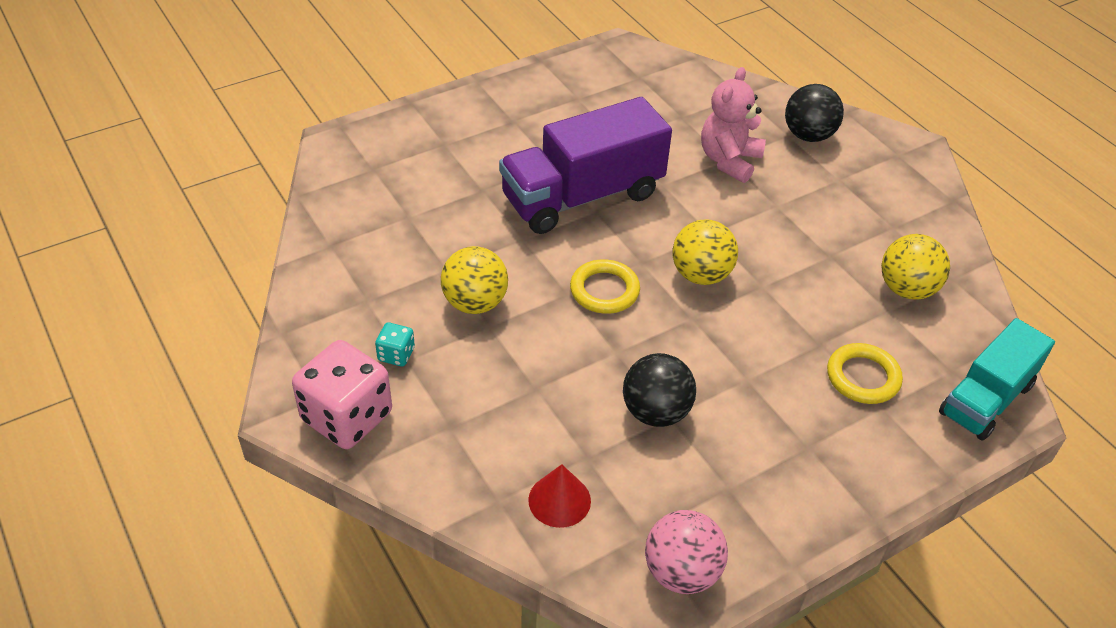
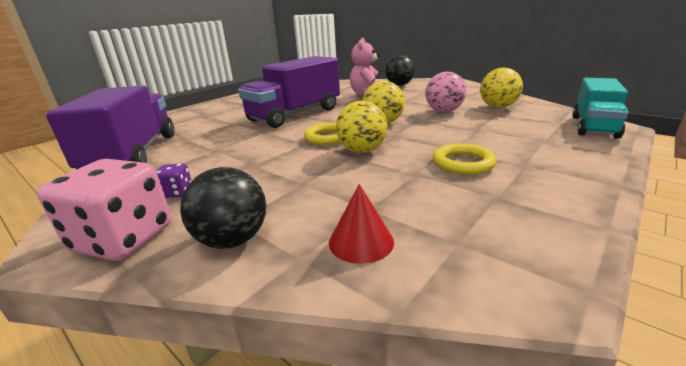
camera: 15 degrees left, 20 degrees down
(344, 243) = (134, 154): none -> purple truck
(396, 354) = (176, 192): turquoise dice -> purple dice
(475, 303) = (239, 158): yellow ball -> yellow ball (362, 151)
(655, 412) = (403, 174): black ball -> black ball (233, 240)
(681, 572) = (521, 261): pink ball -> pink ball (443, 111)
(863, 377) = (517, 134): yellow ring -> yellow ring (463, 163)

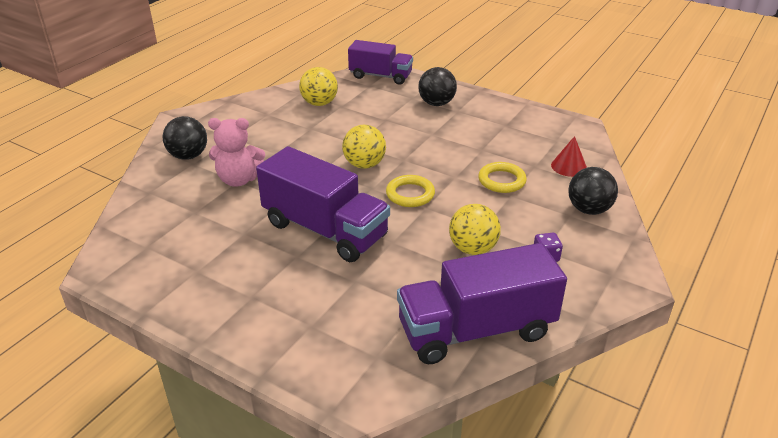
camera: 100 degrees left, 10 degrees up
(124, 239) = (610, 256): pink dice -> none
(362, 151) = (442, 173): yellow ball -> yellow ball (472, 249)
(443, 111) = (328, 131): pink ball -> none
(463, 163) = (460, 131): yellow ring -> yellow ring (502, 180)
(538, 153) = (436, 103): none -> black ball
(593, 126) = (380, 76): turquoise truck -> purple truck

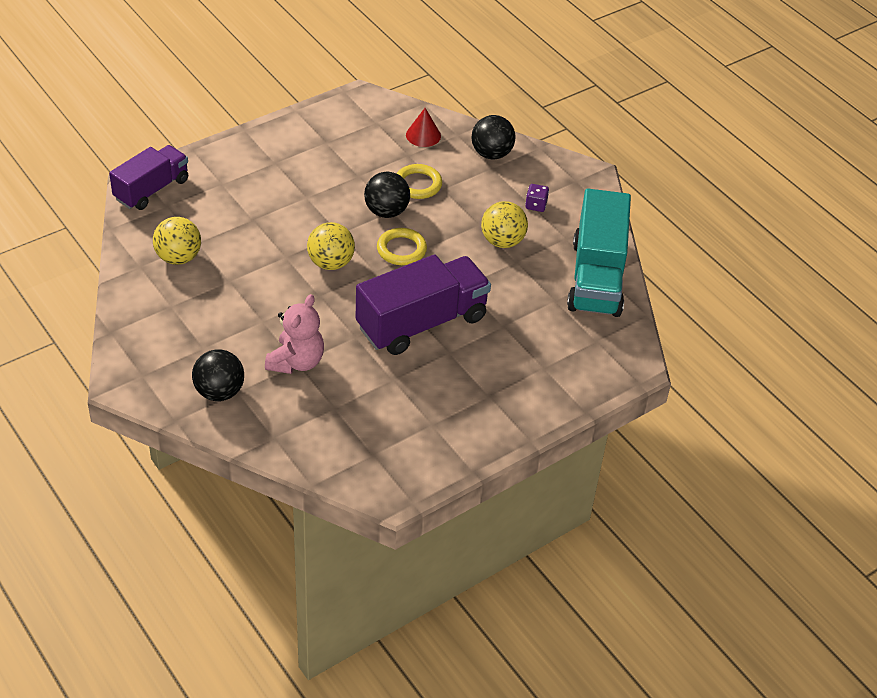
camera: 70 degrees left, 10 degrees up
(436, 103) = (248, 171): black ball -> black ball (386, 211)
(476, 330) = (596, 277): purple truck -> turquoise truck

